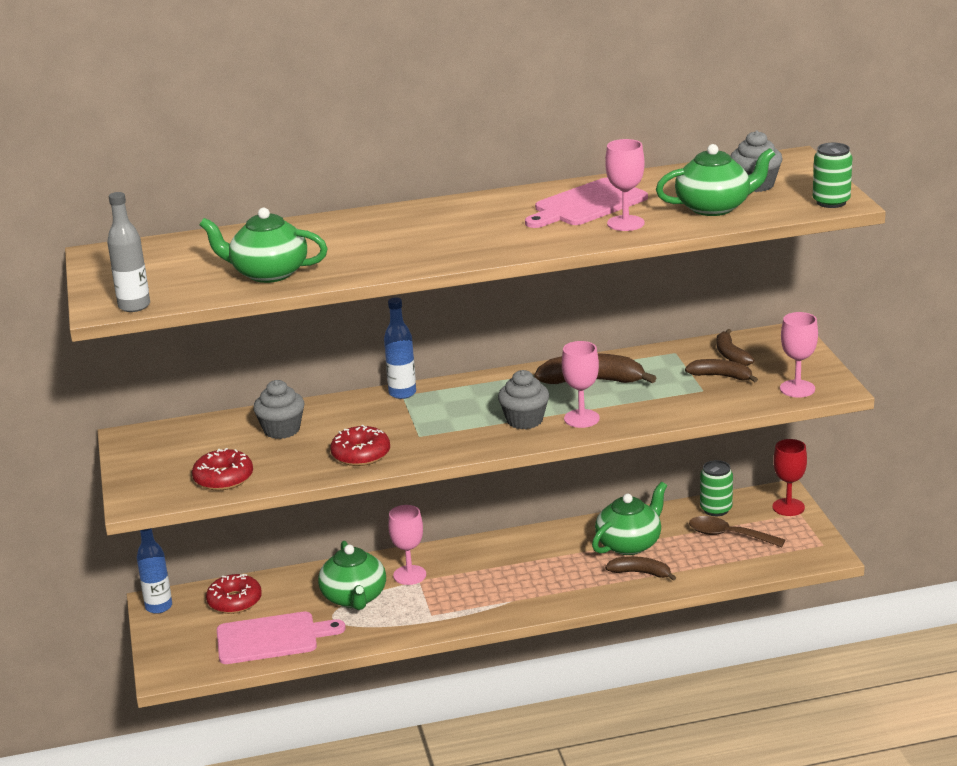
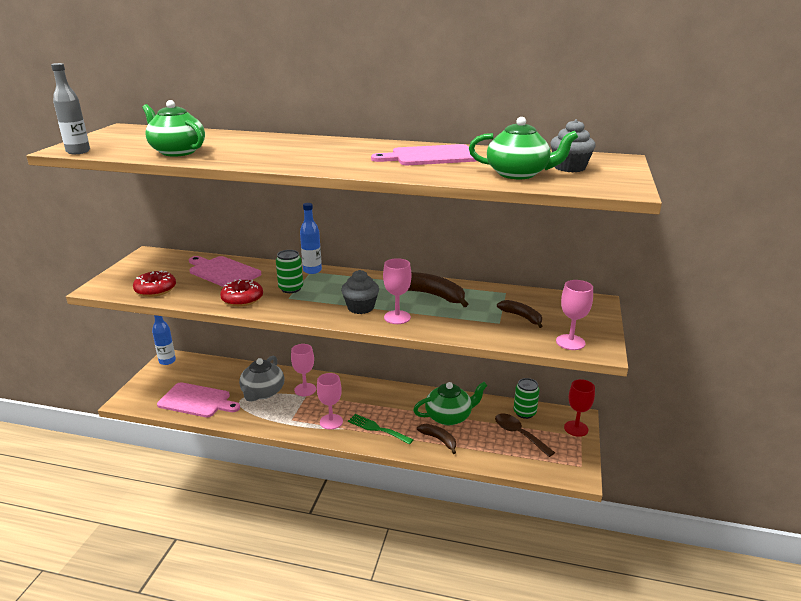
camera: 25 degrees right, 0 degrees up
(234, 601) = (204, 371): red donut -> none
(281, 430) = (222, 272): grey cupcake -> pink cutting board
(354, 598) = (262, 392): green teapot -> grey teapot
(553, 587) = (377, 428): none -> green fork
(625, 223) = (439, 170): pink goblet -> pink goblet (331, 421)
(731, 355) = (543, 305): brown banana -> none
(831, 202) = (618, 188): green can -> green can (291, 288)

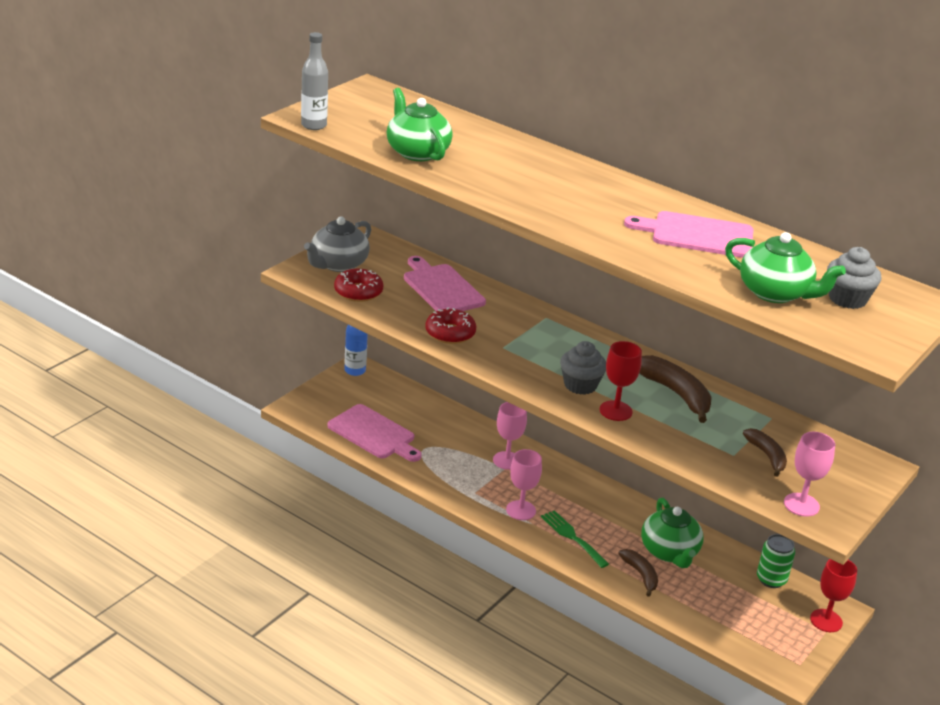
camera: 20 degrees right, 5 degrees up
(262, 392) = (454, 448): grey teapot -> grey teapot (338, 264)
(291, 288) = (511, 335): green can -> none
(312, 270) = (548, 316): blue bottle -> none
(397, 317) = (615, 411): pink goblet -> red goblet
(449, 416) = (669, 552): green teapot -> green teapot turned 75 degrees clockwise
(519, 434) = (746, 602): brown spoon -> none

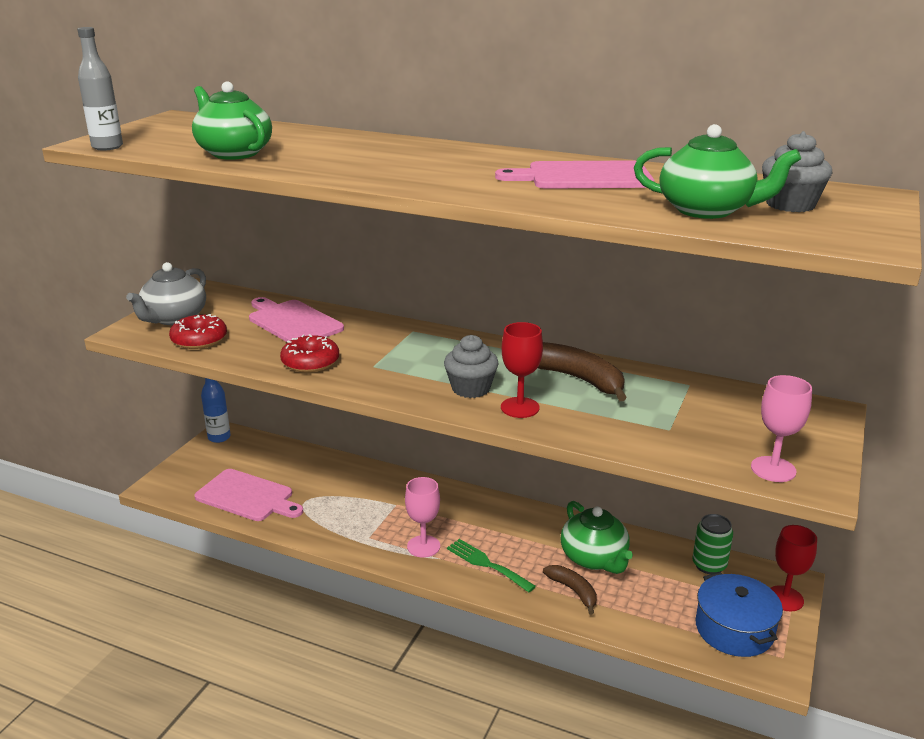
camera: 10 degrees left, 5 degrees down
(507, 460) = (396, 496): pink goblet -> none
(767, 456) = (706, 423): brown banana -> none
(768, 634) = (734, 629): none -> blue pot

